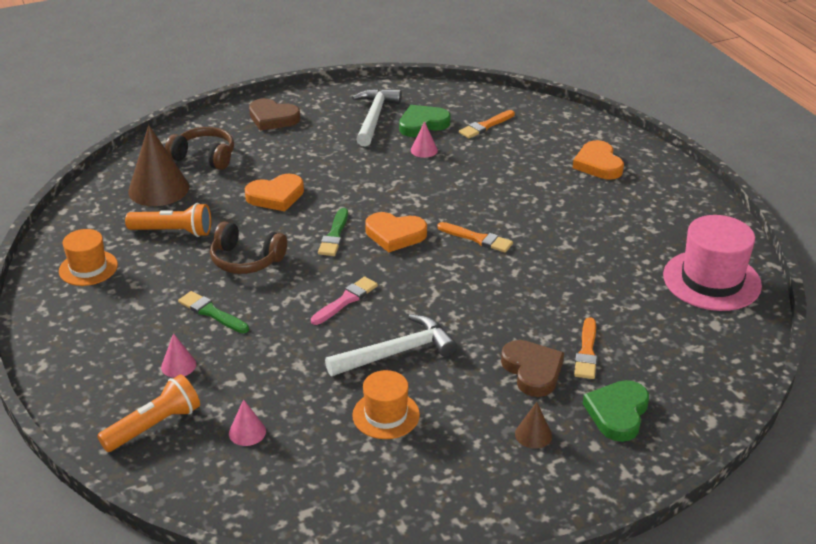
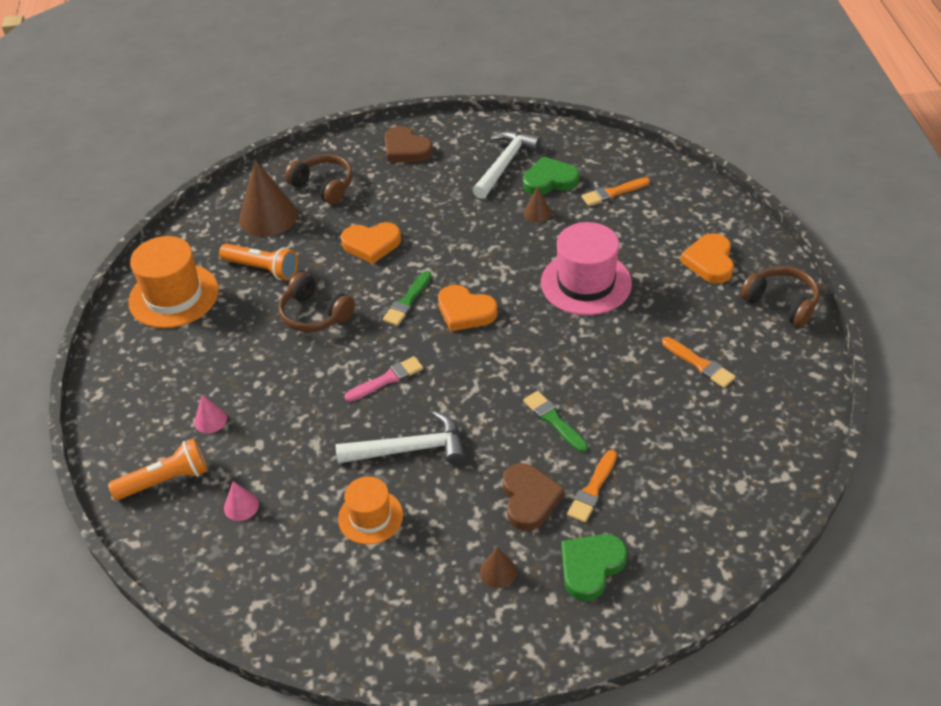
camera: 20 degrees right, 10 degrees up
(88, 268) = (174, 296): orange hat -> orange hat, size x1.65
(211, 312) = (261, 368): green brush -> green brush (554, 420)
(424, 150) = (537, 213): pink cone -> brown cone
(477, 239) = (544, 332): orange brush -> orange brush (700, 364)
(675, 185) = (781, 303): none -> brown headphones
(711, 280) = (763, 431): pink hat -> pink hat (586, 283)

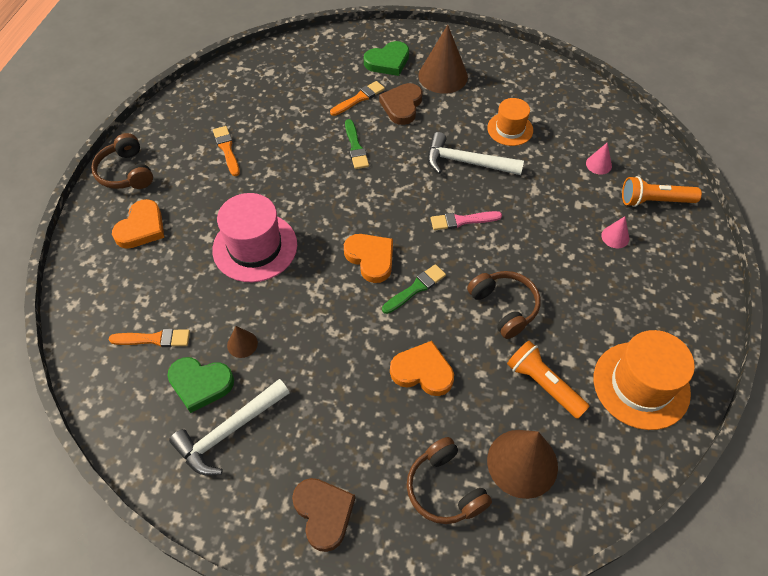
camera: 160 degrees left, 10 degrees up
(498, 572) = (443, 76): brown cone -> brown cone, size x2.11

